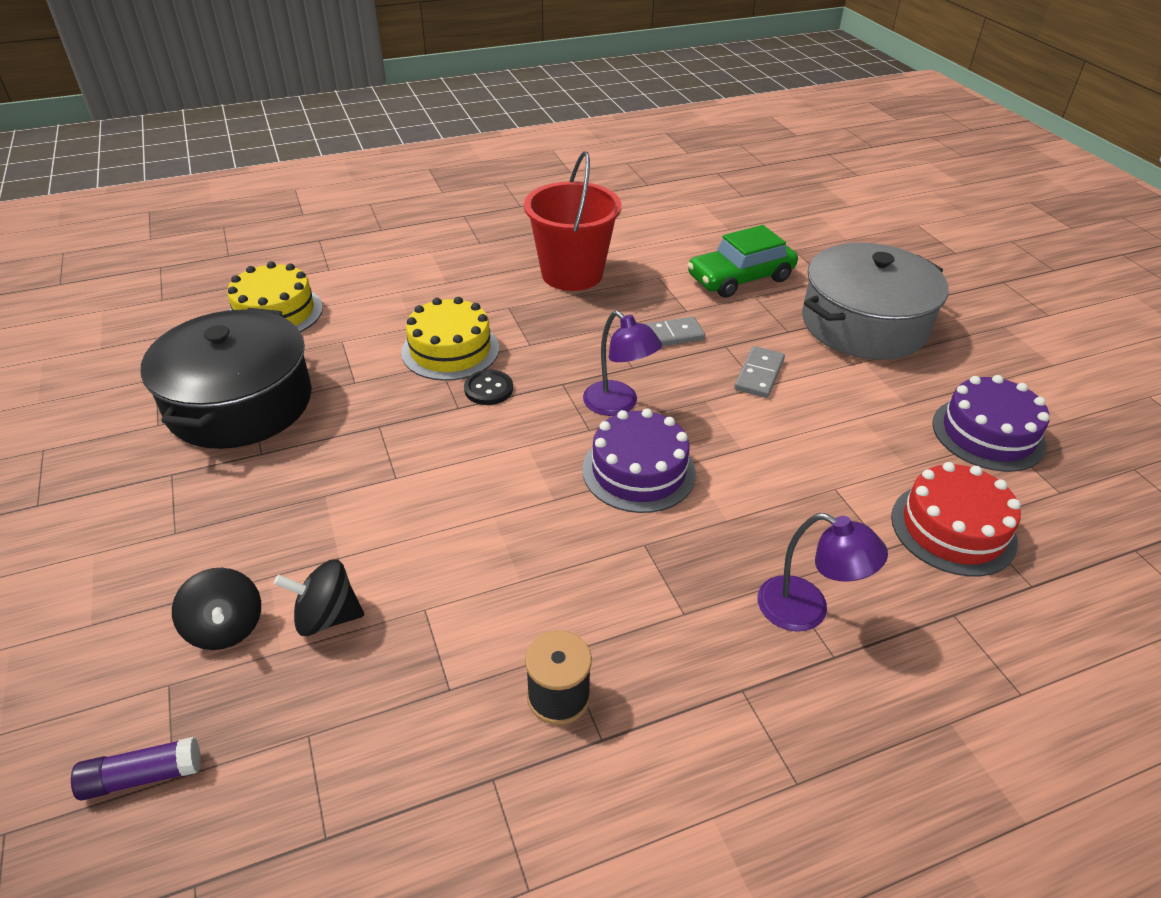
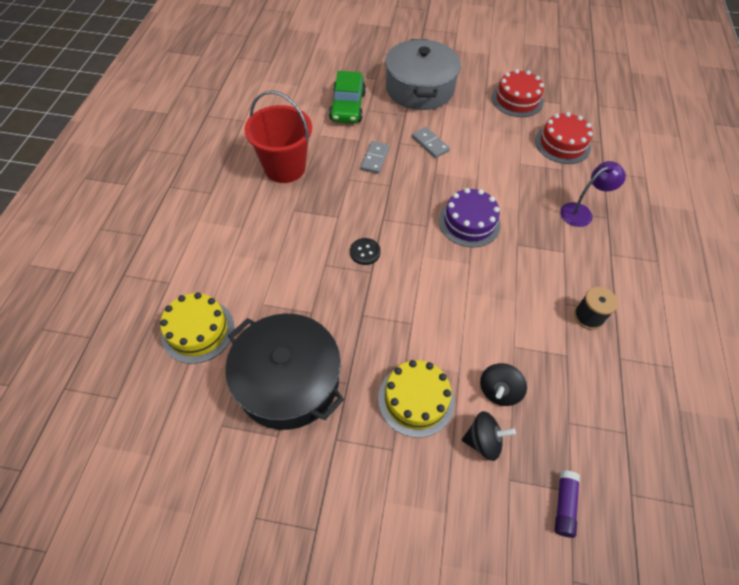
camera: 60 degrees left, 15 degrees up
(450, 350) = (315, 254): yellow cake -> yellow cake (416, 399)
(618, 405) = (416, 206): purple lamp -> none
(988, 434) = (517, 100): purple cake -> red cake

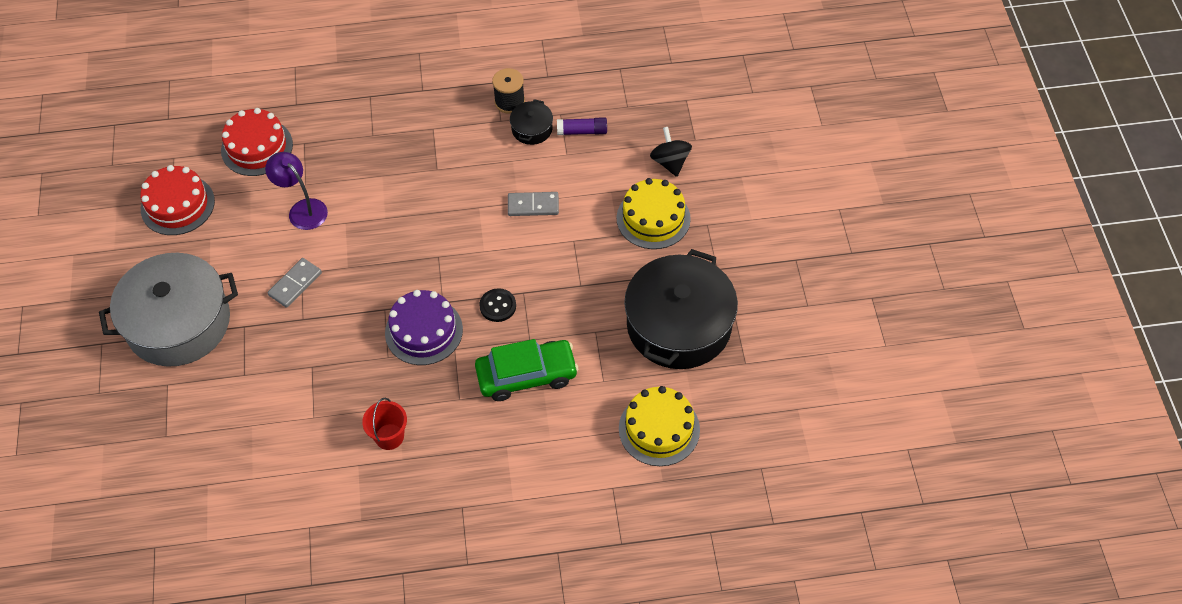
camera: 105 degrees left, 0 degrees up
(285, 168) = (389, 436): red bucket -> red bucket, size x0.50
(347, 106) = (242, 402): green car -> green car (526, 375)
(375, 158) = (341, 338): grey domino -> grey domino (533, 206)
(469, 222) = (419, 217): purple cake -> purple cake (424, 331)
(499, 391) = (618, 159): black spinning top -> none
(551, 326) = (532, 129): none -> black pot
(564, 505) = (699, 103): purple glue stick -> purple glue stick (582, 131)
(581, 212) = (369, 119): purple lamp -> purple lamp (302, 209)

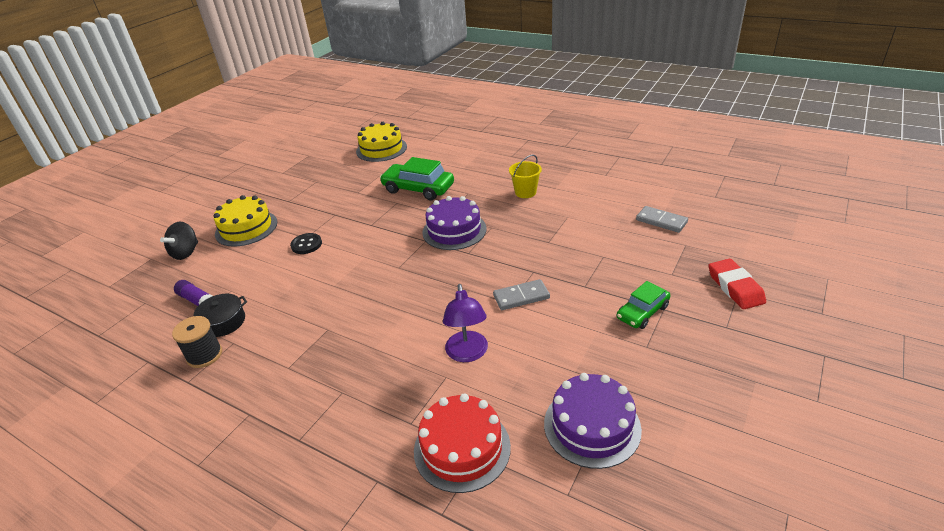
camera: 140 degrees left, 20 degrees down
(102, 396) = (735, 287): none -> red eraser
(177, 205) = (592, 426): red cake -> purple cake
(178, 323) = (642, 312): grey pot -> green car
(389, 436) = (525, 192): red bucket -> yellow bucket
(498, 306) = (394, 224): black button -> black button (306, 244)
(533, 206) = (299, 268): grey domino -> grey domino (661, 221)
(679, 325) = (313, 178): black pot -> none

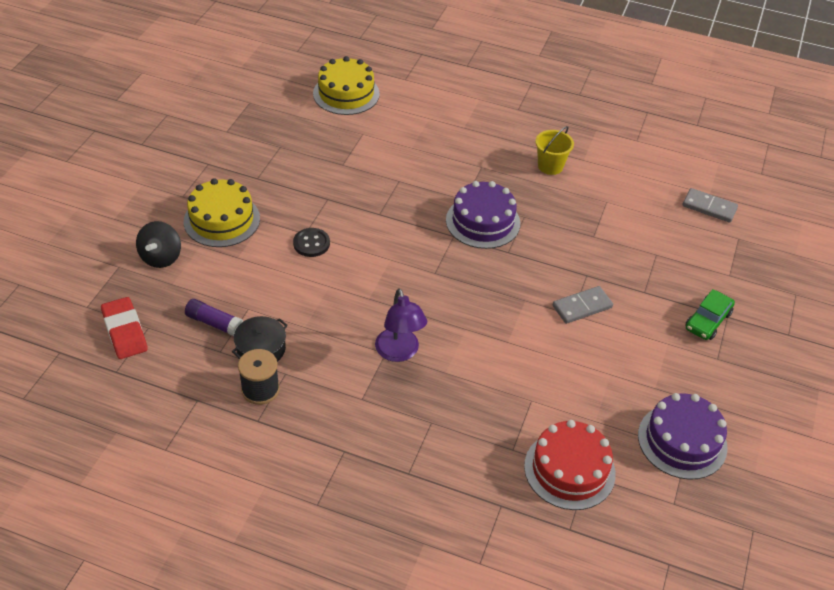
camera: 15 degrees left, 10 degrees up
(418, 189) = (418, 160): green car -> none
(467, 354) = (545, 374): purple lamp -> purple lamp (399, 352)
(735, 287) = (792, 289): red eraser -> red eraser (125, 331)

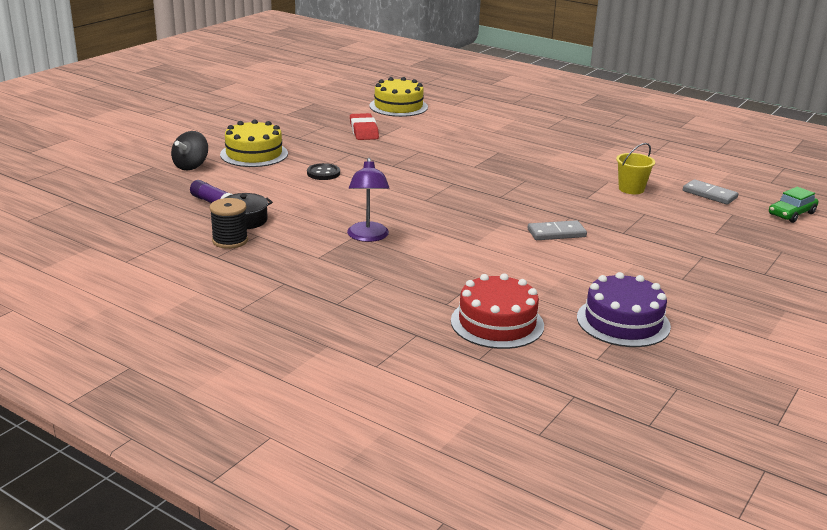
camera: 15 degrees right, 20 degrees down
(125, 331) = (135, 198): red eraser -> red eraser (363, 131)
(483, 221) = (484, 179): purple cake -> none
(550, 166) = (563, 158): yellow bucket -> yellow bucket (631, 189)
(707, 321) = (681, 256): green car -> green car (791, 214)

